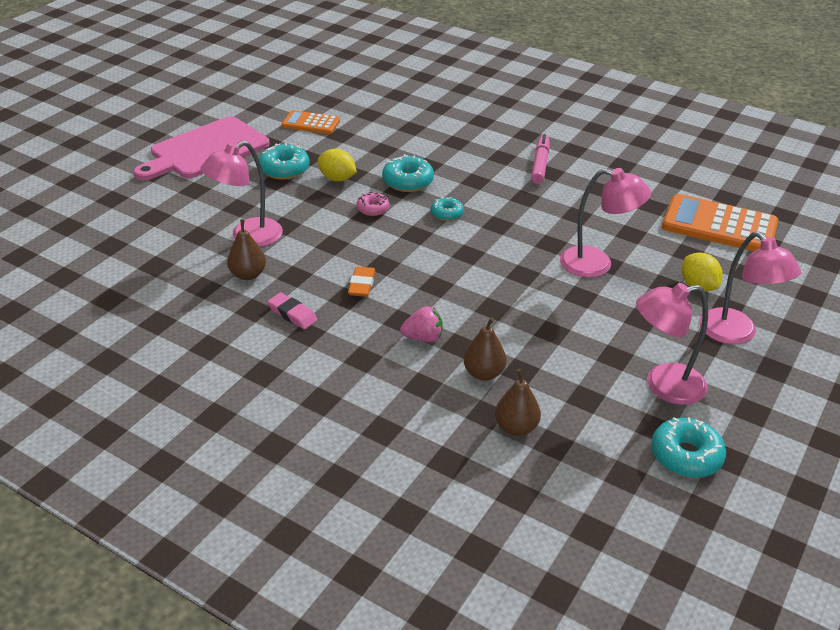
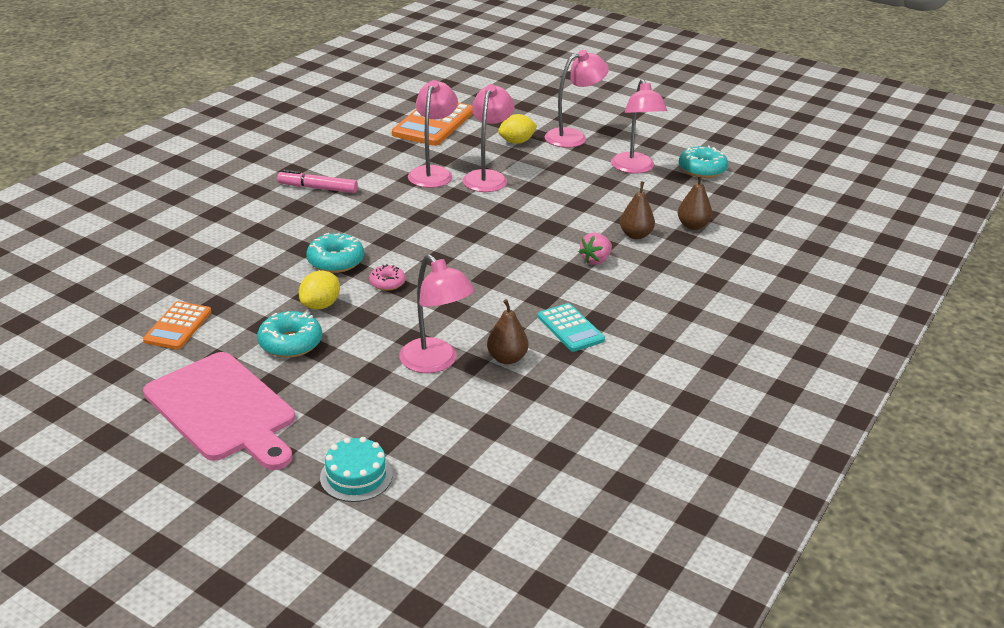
camera: 90 degrees left, 5 degrees down
(116, 206) = (356, 476): none -> turquoise cake
(292, 314) = (570, 328): pink eraser -> turquoise calculator
(362, 285) = (521, 290): orange eraser -> none
(423, 338) = (596, 260): pink strawberry -> pink strawberry turned 135 degrees counterclockwise
(447, 214) = (402, 241): turquoise donut -> none
(595, 228) = (433, 173): none -> pink lamp

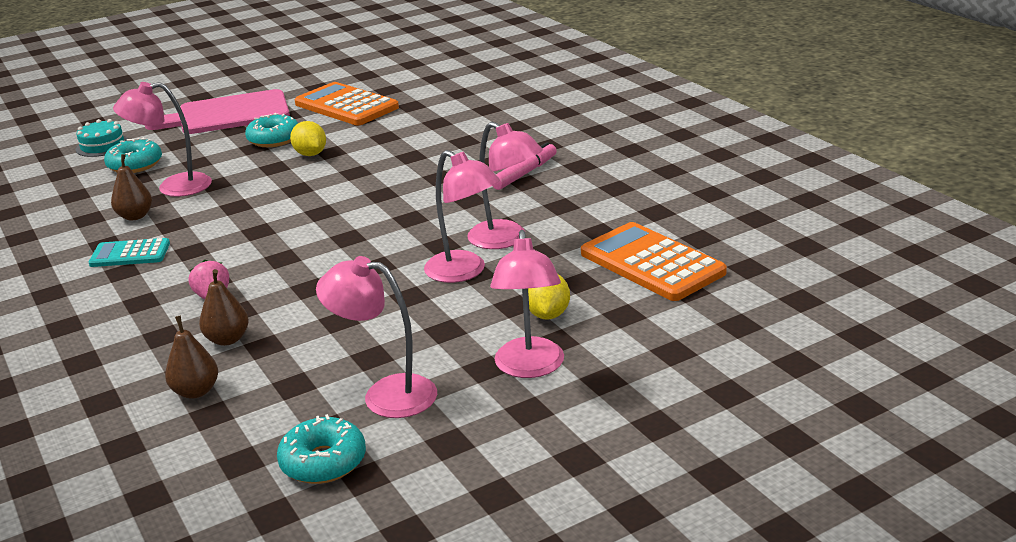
camera: 120 degrees right, 5 degrees down
(178, 326) = (346, 106): orange calculator -> orange calculator, size x1.74
(335, 261) = (372, 167): turquoise donut -> turquoise donut (135, 165)
(387, 283) = (309, 184): pink donut -> none

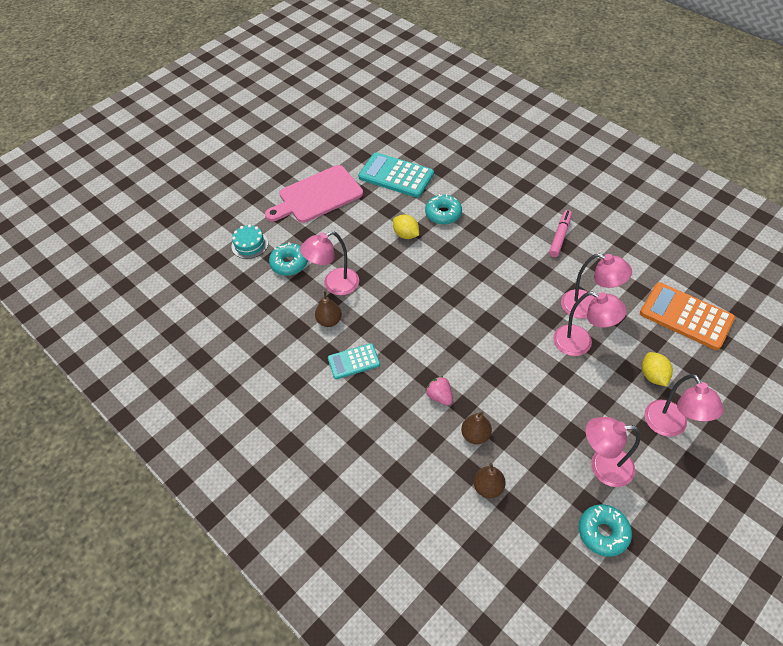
camera: 15 degrees left, 25 degrees up
(274, 139) = (369, 221): turquoise donut -> turquoise donut (443, 214)
(346, 106) = (396, 176): orange calculator -> turquoise calculator

